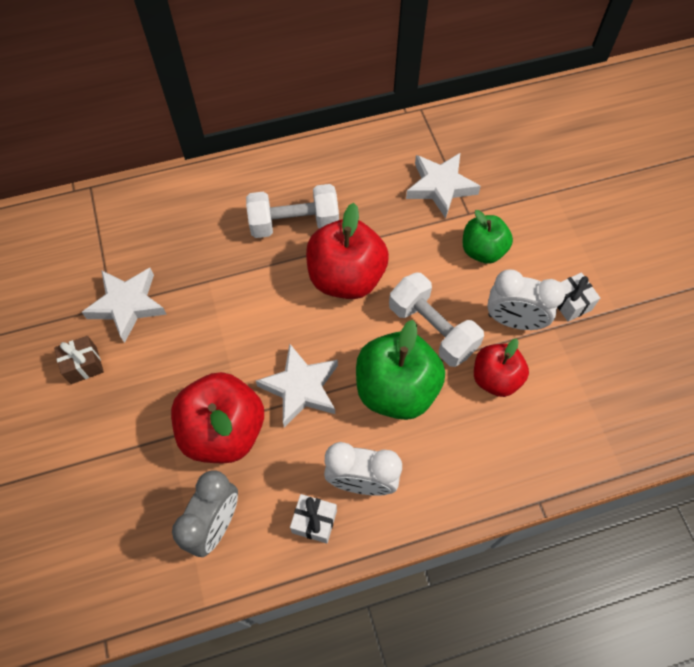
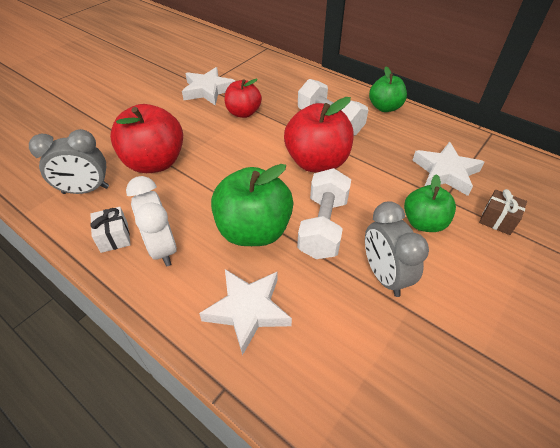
camera: 55 degrees right, 15 degrees down
(84, 365) = (158, 94): brown gift -> brown gift (497, 220)
(301, 388) = (213, 181): white star -> white star (248, 310)
(313, 160) = (385, 107): none -> green apple
(495, 378) = (318, 289): red apple -> red apple (243, 113)
(514, 321) = (384, 275): white clock -> grey clock
(570, 303) = (446, 310): white gift -> none

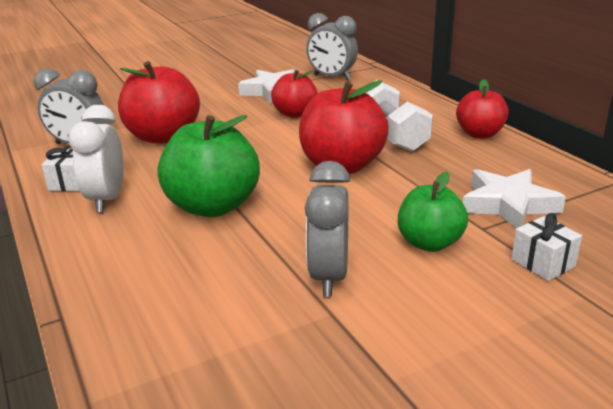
camera: 25 degrees right, 20 degrees down
(243, 66) = (332, 77): none -> grey clock
(248, 310) = (144, 266): white star -> none
(323, 226) = (295, 219): white dumbbell -> none
(385, 107) = (479, 134): green apple -> red apple
(497, 220) = (543, 263): brown gift -> white gift

